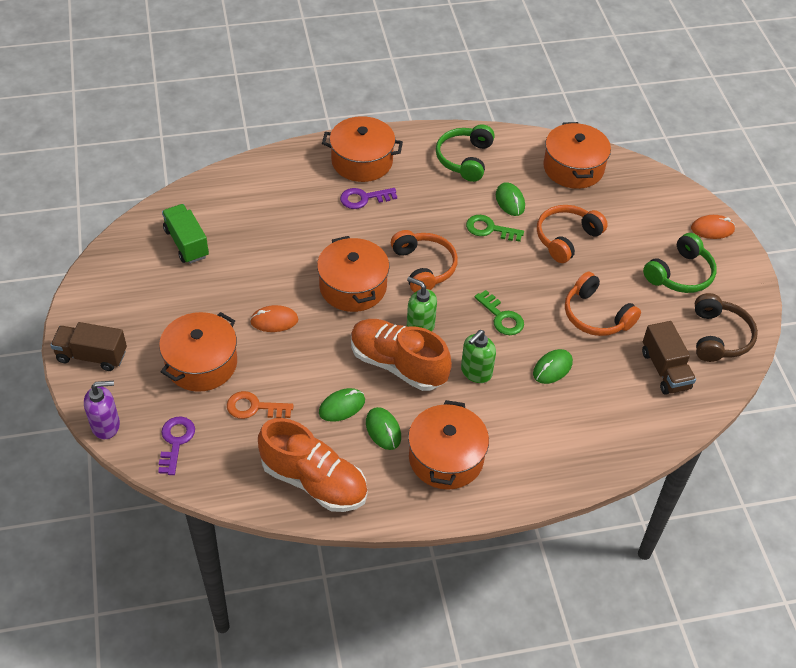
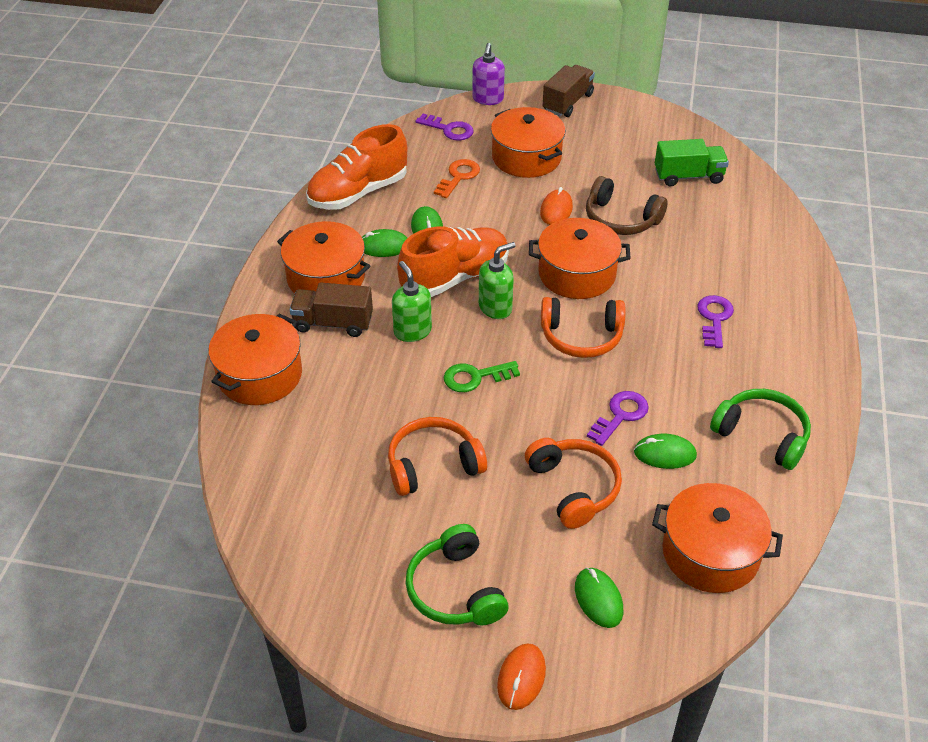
camera: 115 degrees right, 5 degrees down
(362, 161) = (783, 335): orange pot -> orange pot (259, 375)
(489, 229) = (620, 415): green key -> purple key
(552, 368) = (381, 394): green mouse -> green mouse (598, 599)
(665, 370) = (318, 497): brown truck -> brown truck (333, 323)
(718, 337) = (331, 580): brown headphones -> brown headphones (621, 219)

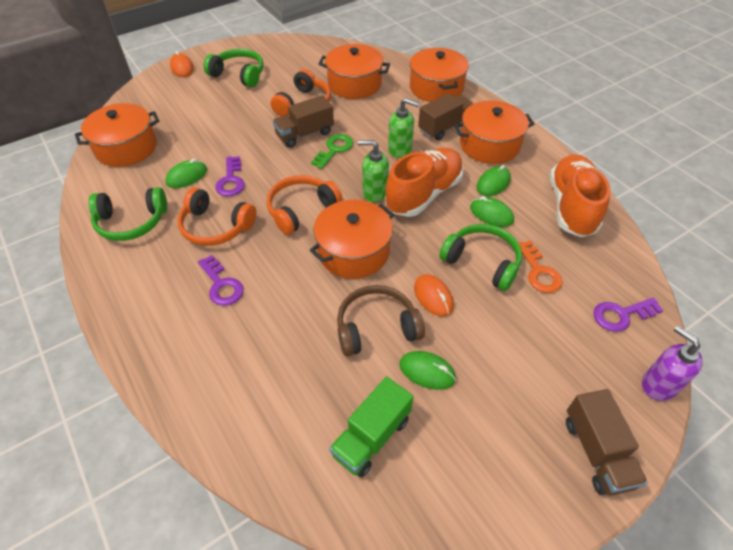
camera: 135 degrees right, 5 degrees up
(455, 277) = (424, 194): orange shoe -> orange shoe turned 150 degrees counterclockwise
(482, 419) = (305, 134): none -> brown truck
(488, 206) = (482, 262): none -> green headphones
(495, 307) = (374, 192): green soap dispenser -> green soap dispenser turned 90 degrees clockwise
(526, 157) = (525, 335): orange pot -> orange pot (354, 84)
(573, 488) = (223, 134): orange headphones -> orange headphones (216, 226)
(598, 599) = (171, 104): green mouse -> green mouse (427, 371)

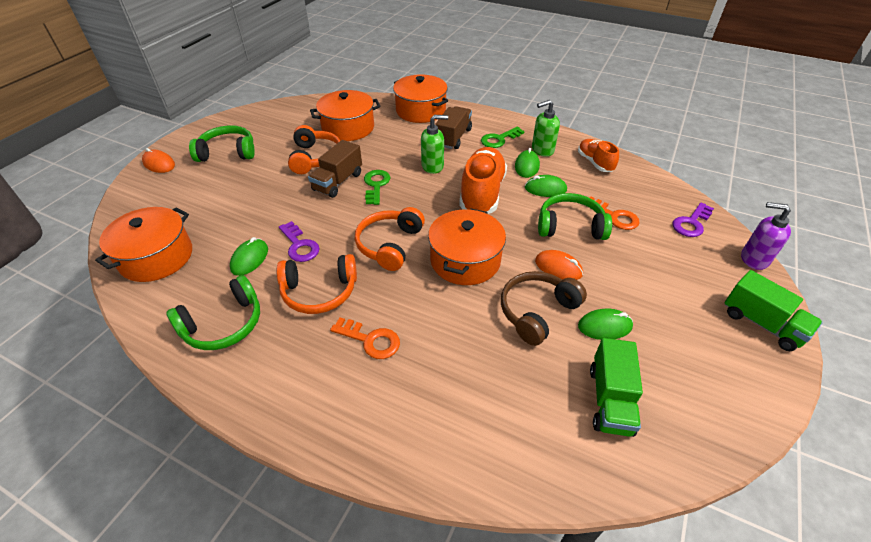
camera: 30 degrees left, 5 degrees down
(221, 285) = (370, 340): purple key -> orange key
(374, 192) = (441, 207): green soap dispenser -> green soap dispenser (542, 150)
(489, 145) = (499, 139): orange pot -> green key
(571, 207) = (595, 163): orange shoe -> orange shoe, size x0.57
(597, 452) = (761, 323): brown truck -> green truck

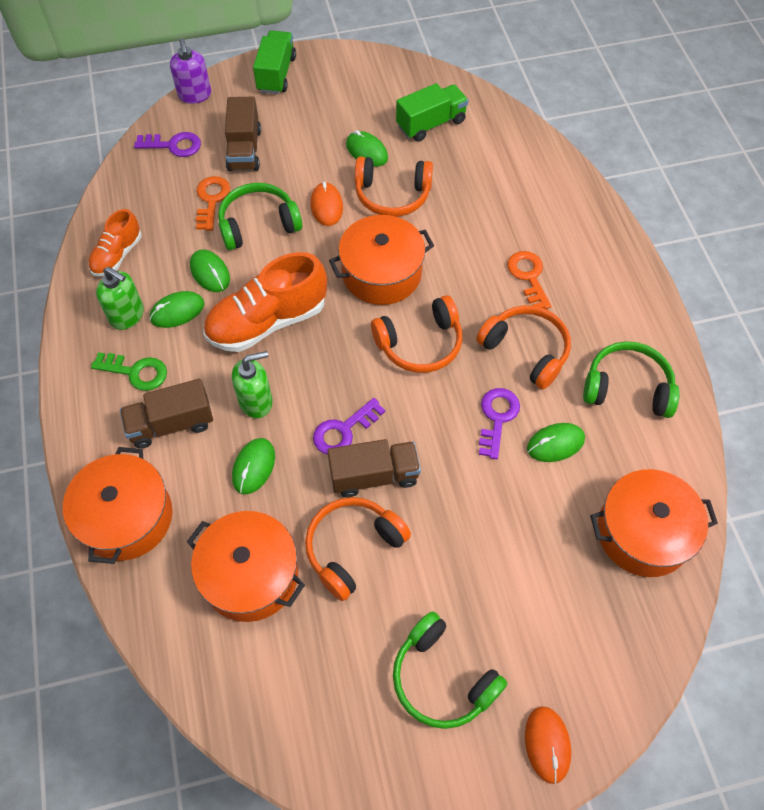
camera: 130 degrees left, 15 degrees up
(376, 185) = (344, 431): green key -> purple key
(397, 150) = (254, 467): none -> green mouse
(433, 166) = (256, 401): green soap dispenser -> green soap dispenser turned 120 degrees clockwise
(537, 312) = (392, 195): brown headphones -> orange headphones
(570, 226) = (258, 224): green headphones -> green headphones turned 105 degrees clockwise
(660, 255) = (244, 150): none -> brown truck

